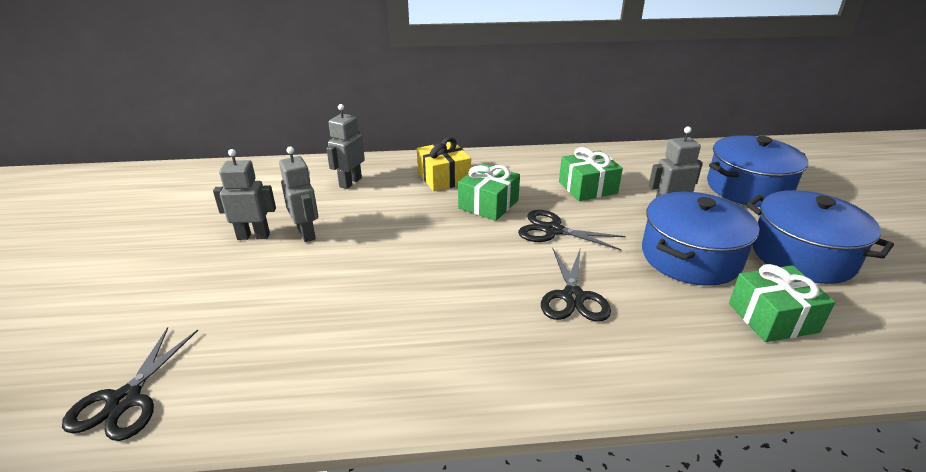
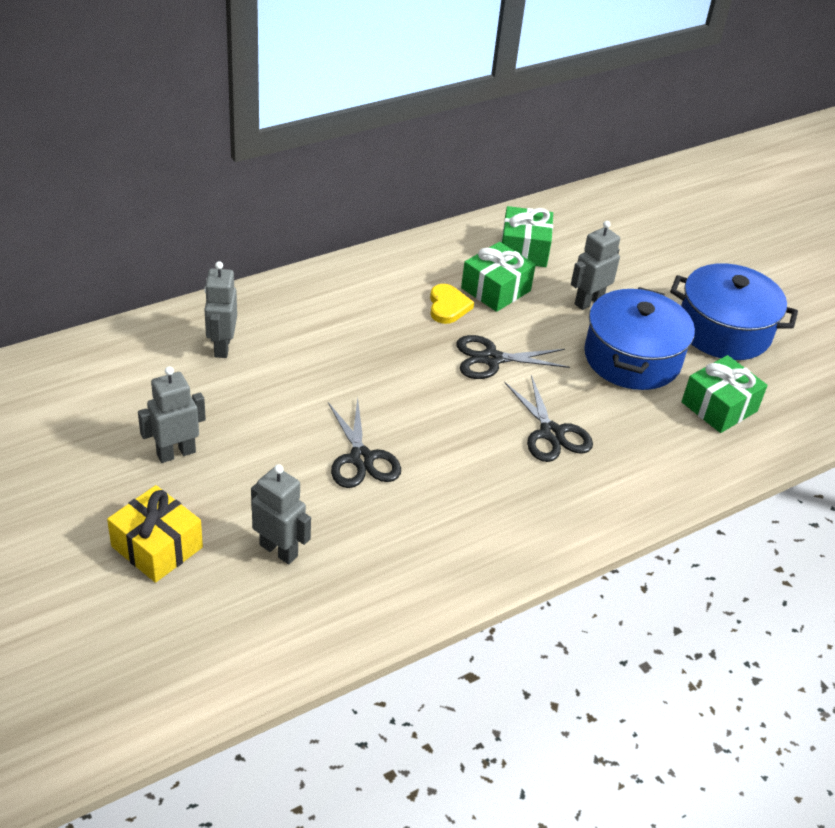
camera: 30 degrees left, 10 degrees up
(125, 400) = (228, 656): black scissors -> black scissors (361, 458)
(306, 233) = (234, 433): grey robot -> grey robot (279, 550)
(444, 178) = (329, 312): yellow gift -> yellow gift (157, 547)
(488, 204) = (405, 340): green gift -> green gift (524, 249)
(539, 191) = (448, 306): none -> yellow heart
(748, 188) = (652, 252): blue pot -> none

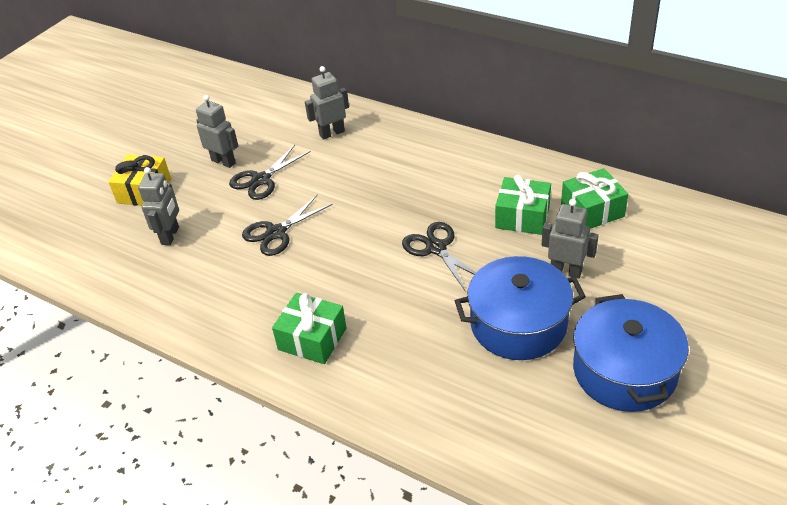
camera: 70 degrees right, 0 degrees up
(448, 306) = (474, 203): yellow heart -> none
(551, 433) = (380, 312): black scissors -> black scissors (261, 180)
(719, 407) = (508, 404): green gift -> green gift (312, 339)

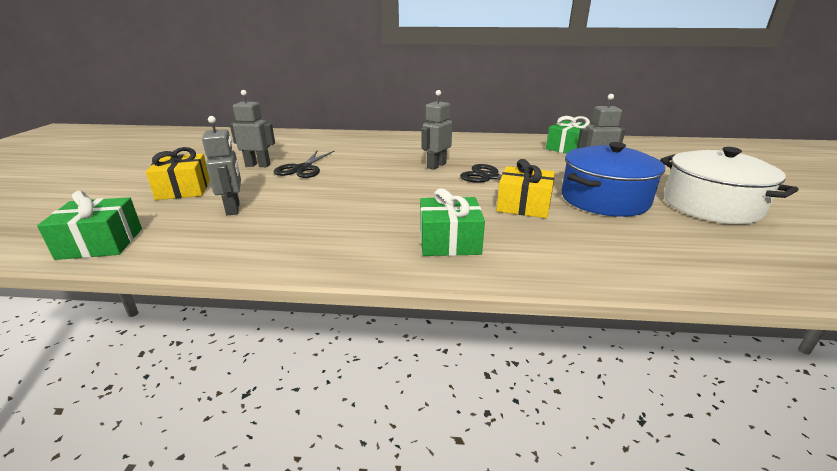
camera: 30 degrees left, 15 degrees down
(276, 233) = (344, 190): black scissors -> none
(332, 133) = (342, 143): grey robot -> grey robot (436, 165)
(424, 308) = (523, 205): none -> yellow gift
(522, 217) = (529, 156): green gift -> green gift (101, 243)
(624, 371) = (711, 206): blue pot -> white pot

